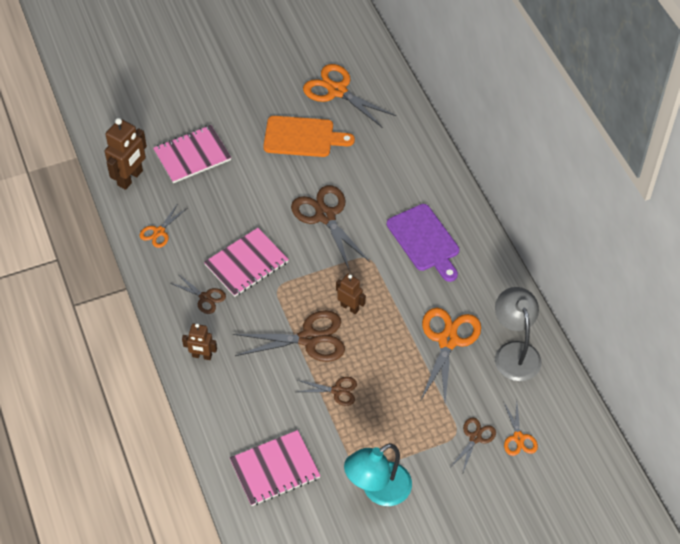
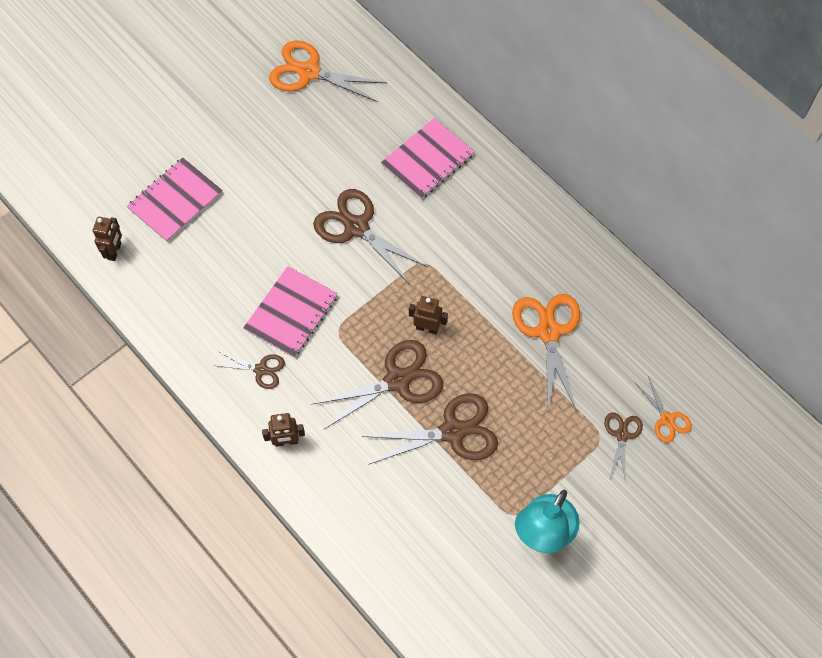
camera: 20 degrees left, 10 degrees up
(130, 178) = (115, 251): brown robot -> brown robot, size x0.60
(159, 232) = (175, 307): orange scissors -> none
(275, 469) = (422, 548): pink notebook -> pink notebook (427, 160)
(302, 137) = (292, 140): orange cutting board -> none
(337, 390) = (453, 431): brown scissors -> brown scissors, size x1.85
(424, 240) = (477, 222): purple cutting board -> none
(514, 352) = (624, 321): grey lamp -> none

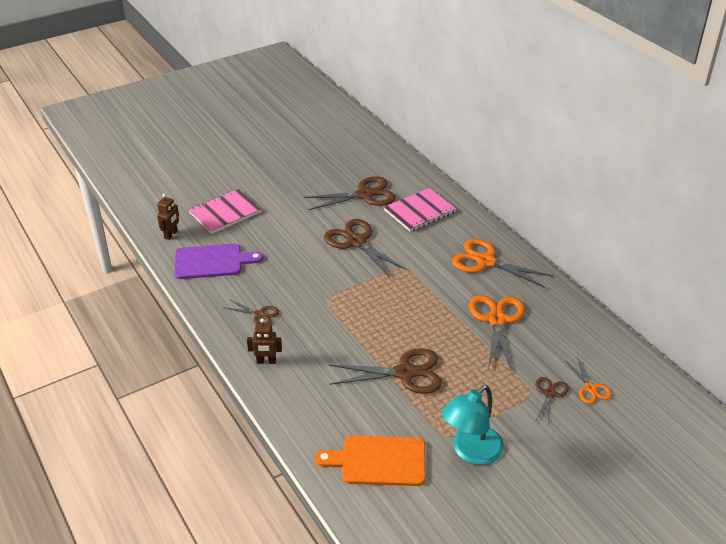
camera: 10 degrees right, 25 degrees down
(180, 290) = (212, 262): none -> purple cutting board
(291, 313) = (293, 284): pink notebook -> none
(308, 72) = (342, 157): orange scissors -> orange scissors (485, 261)
(398, 380) = (367, 334): brown scissors -> brown scissors (365, 194)
(427, 328) = (398, 306): brown robot -> none
(444, 562) = (379, 461): none -> orange cutting board

